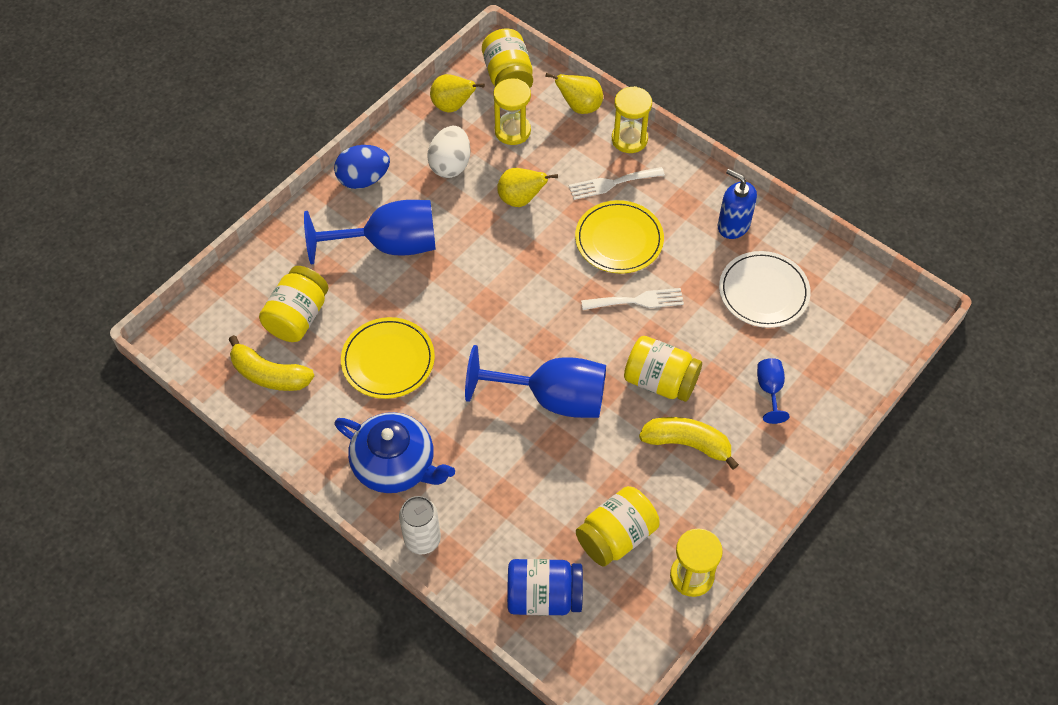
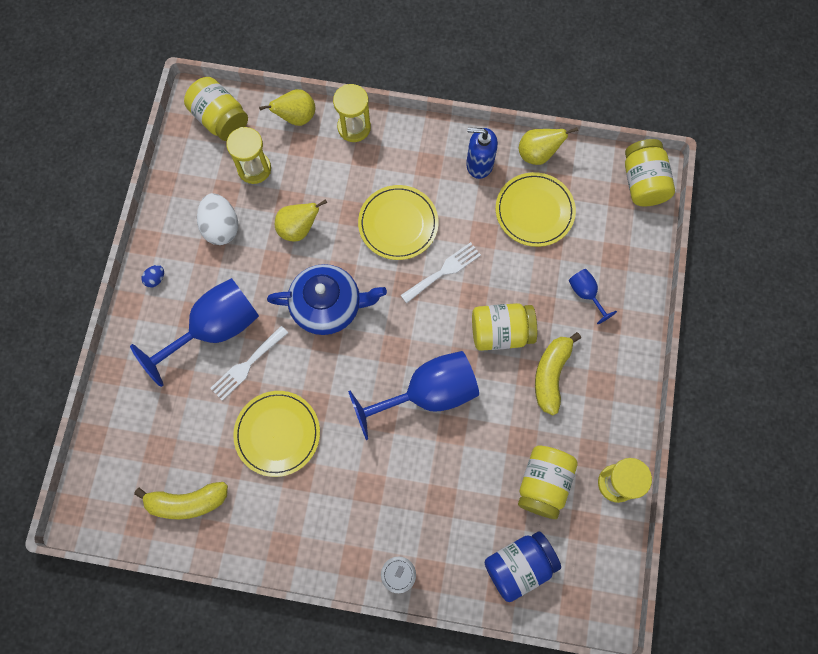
camera: 30 degrees left, 15 degrees up
(298, 317) = (178, 436): yellow jar -> yellow jar (643, 182)
(363, 179) = (155, 279): blue egg -> blue egg, size x0.47
(395, 464) = (339, 522): blue teapot -> blue teapot (328, 305)
(453, 106) = (190, 170): yellow pear -> yellow pear (537, 154)
(612, 183) = (363, 175): white fork -> white fork (247, 365)
(687, 444) = (551, 375): yellow banana -> yellow banana turned 60 degrees counterclockwise
(763, 292) = (534, 211): white plate -> yellow plate

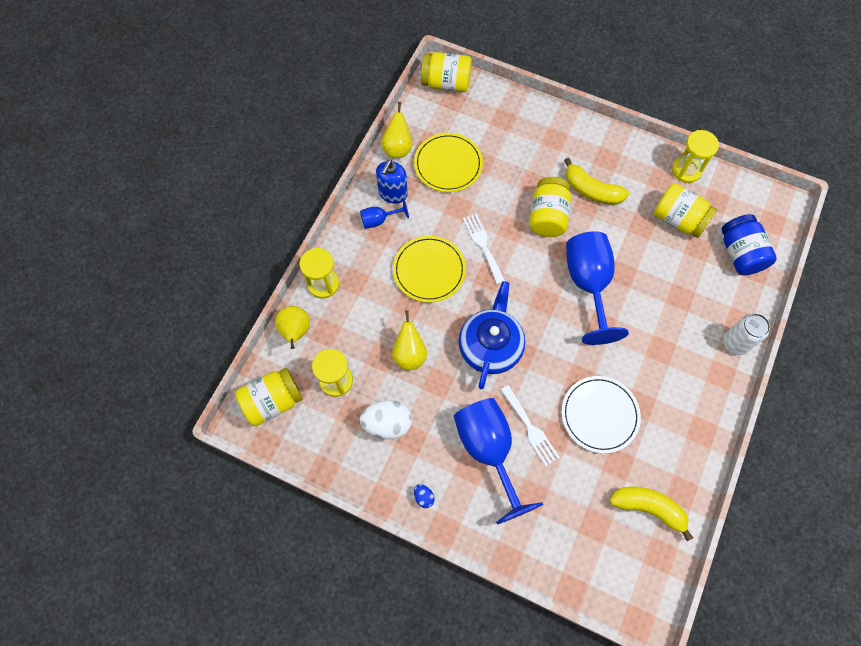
camera: 75 degrees left, 5 degrees down
(187, 502) = (648, 508): yellow banana -> yellow banana turned 75 degrees counterclockwise
(277, 434) = (599, 415): yellow plate -> white plate
(586, 294) = (530, 148): blue goblet -> blue goblet (379, 220)

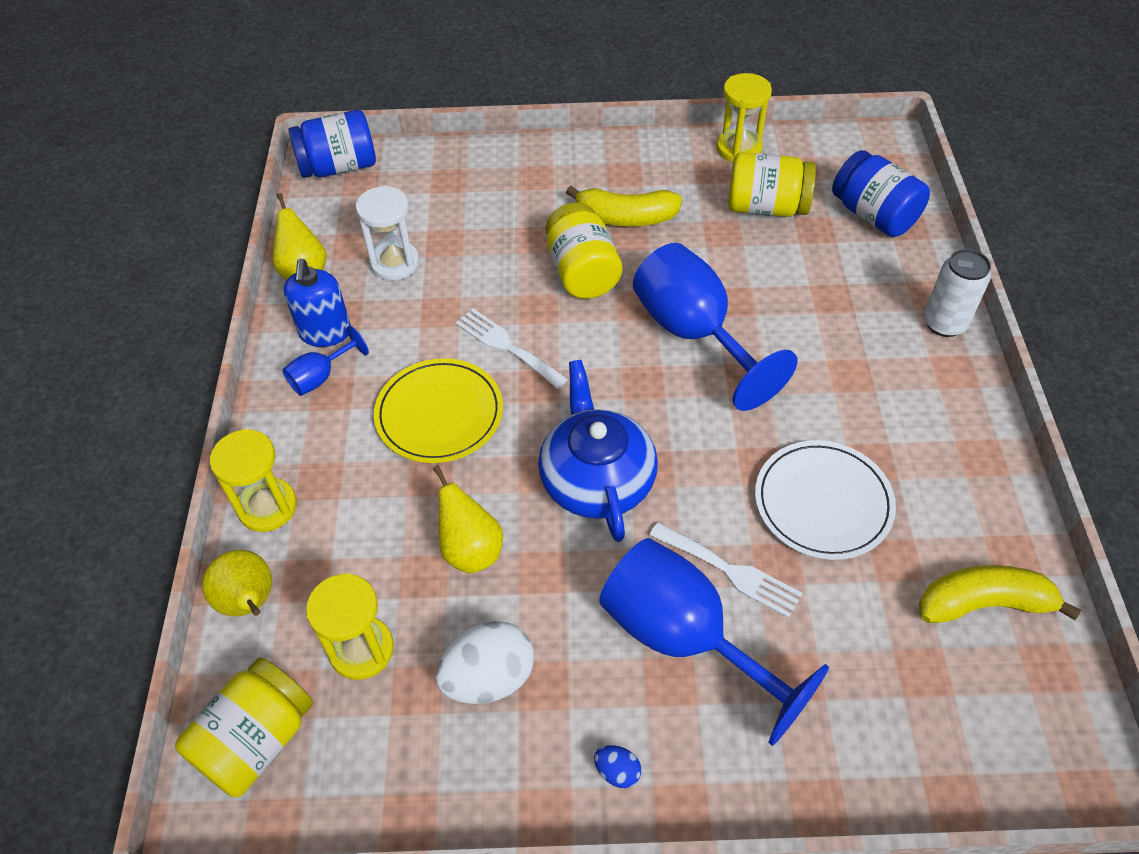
camera: 25 degrees left, 15 degrees down
(446, 83) = (339, 167): yellow jar -> blue jar
(448, 164) = (395, 263): yellow plate -> white hourglass

